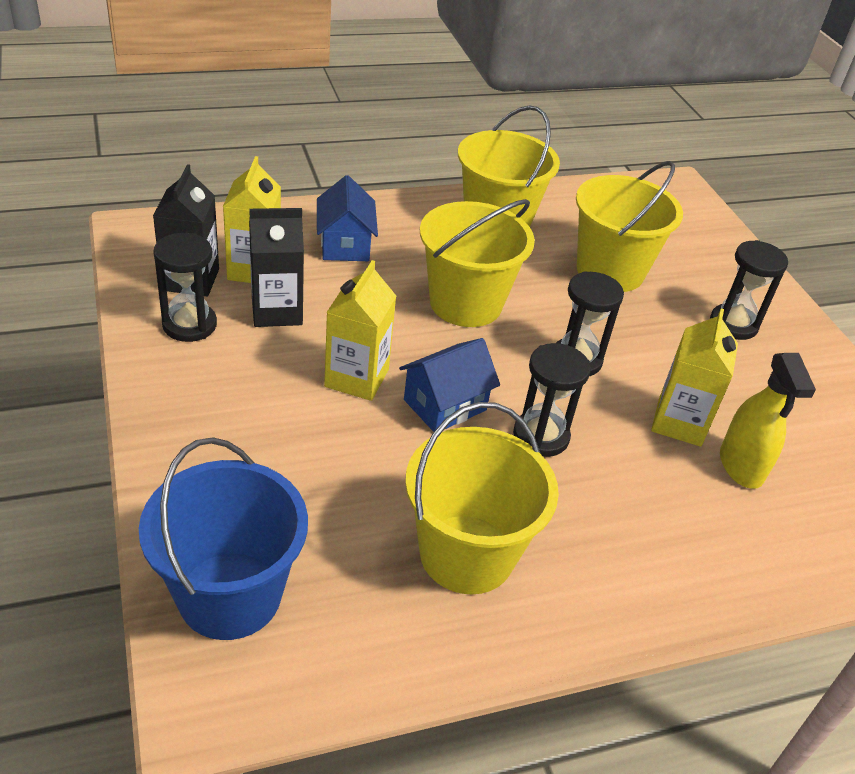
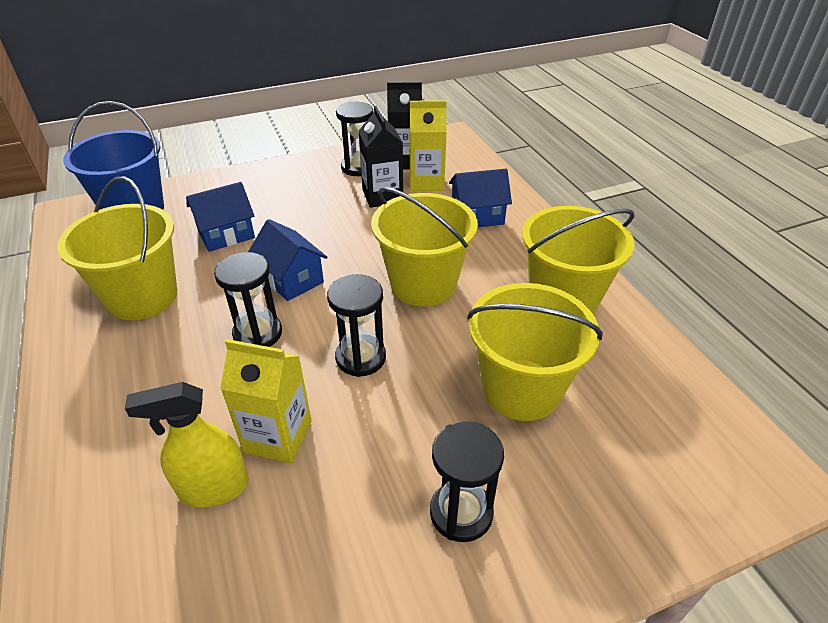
camera: 90 degrees right, 0 degrees up
(333, 470) = (226, 234): none -> blue house
(356, 378) = (317, 236): yellow carton -> none

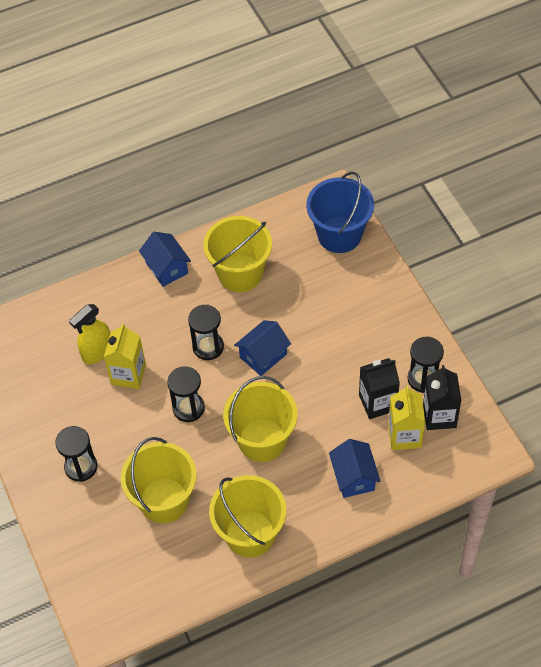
camera: 90 degrees right, 15 degrees up
(213, 488) = (97, 352): yellow spray bottle -> yellow spray bottle turned 120 degrees counterclockwise
(226, 234) = (313, 303): blue house -> blue house (167, 268)

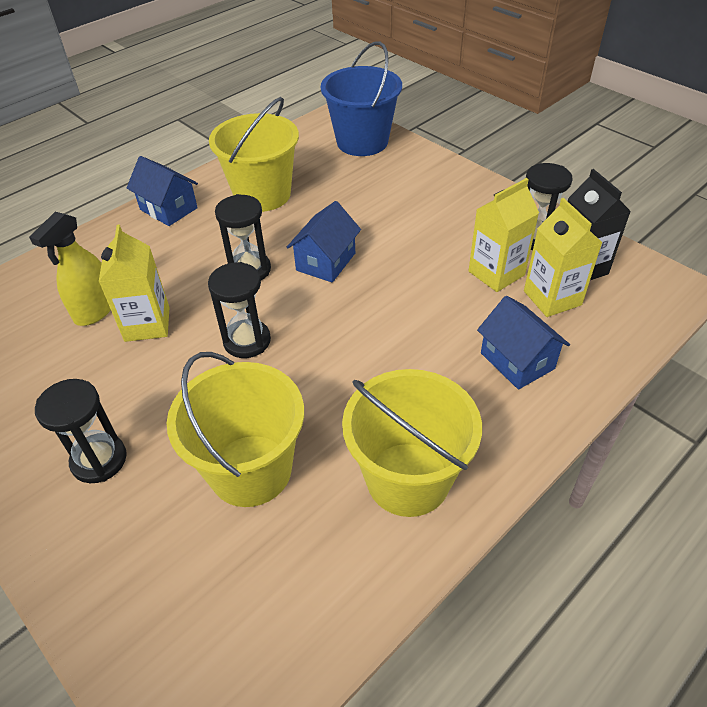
camera: 20 degrees left, 10 degrees down
(262, 440) = (368, 351): yellow bucket -> none
(377, 403) = (496, 273): black carton -> yellow carton

